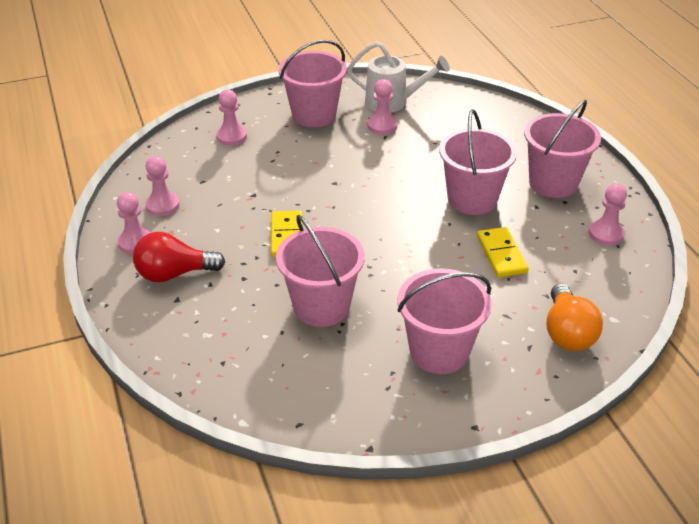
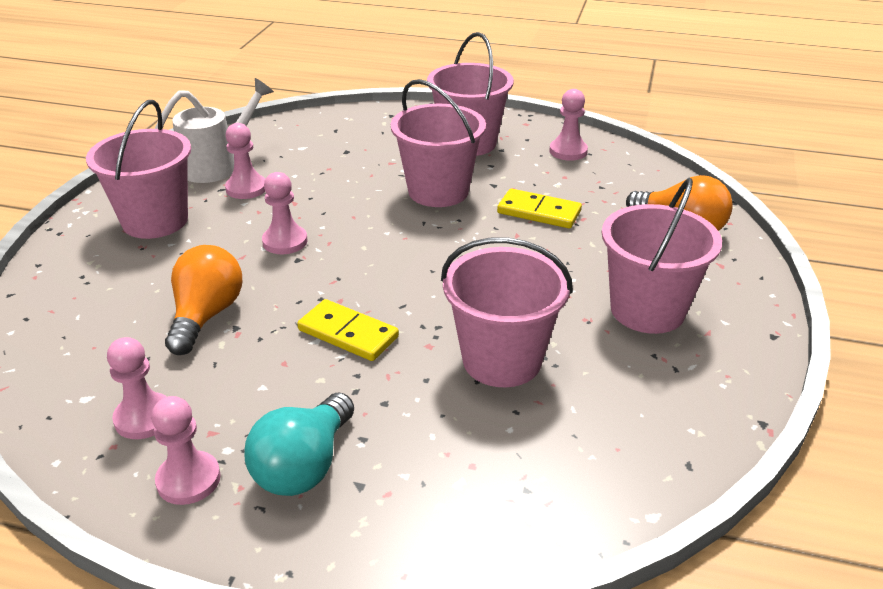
camera: 55 degrees left, 5 degrees down
(174, 274) = (304, 466): red light bulb -> turquoise light bulb
(231, 136) = (94, 297): pink pawn -> pink pawn (285, 241)
(253, 180) = (206, 316): none -> orange light bulb

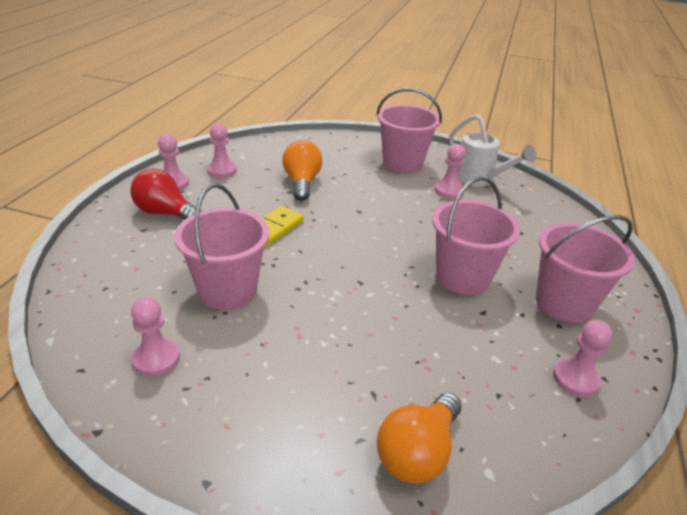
camera: 90 degrees right, 0 degrees up
(206, 316) = (302, 182): orange light bulb -> orange light bulb turned 105 degrees counterclockwise
(285, 241) = (380, 206): pink pawn -> pink pawn (156, 359)
(304, 466) = (166, 213): turquoise light bulb -> red light bulb
(539, 212) = (436, 336): yellow domino -> none
(647, 310) = (269, 386): pink bucket -> none

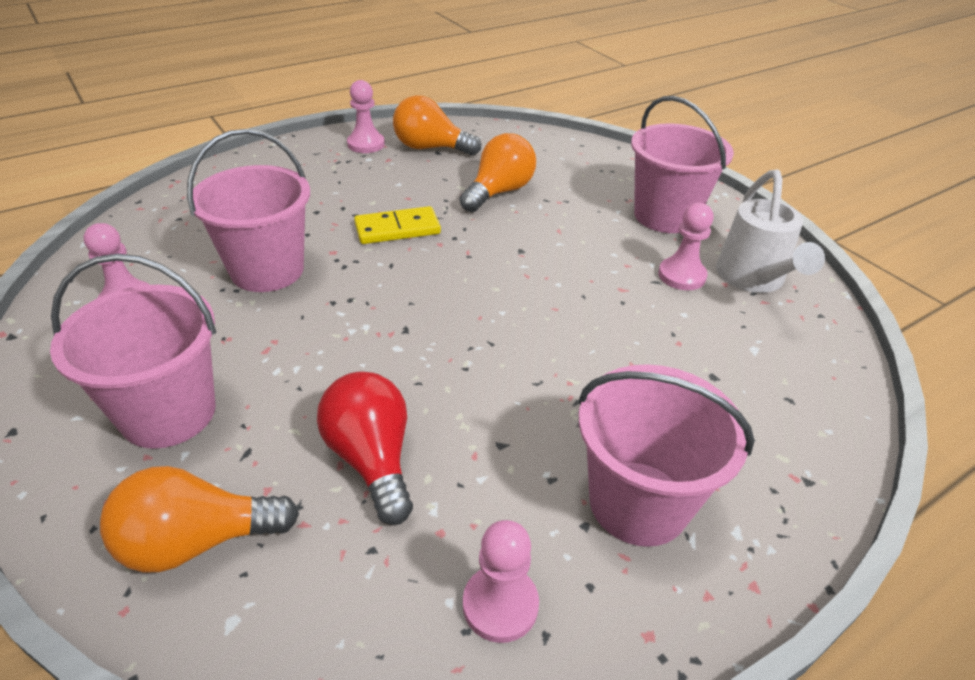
camera: 40 degrees right, 5 degrees up
(166, 213) = (319, 171): red light bulb -> red light bulb (372, 459)
(222, 171) = (430, 148): pink pawn -> orange light bulb
(463, 277) = (538, 389): pink bucket -> pink bucket (168, 413)

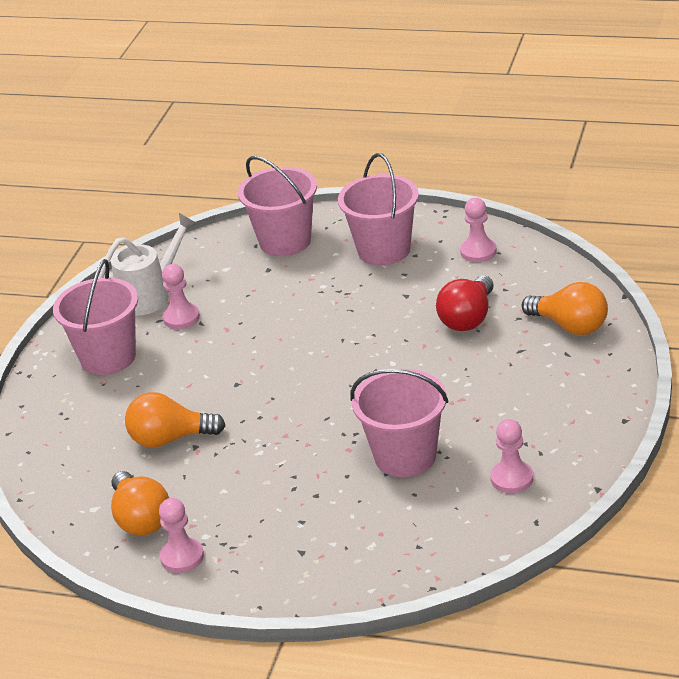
camera: 125 degrees left, 5 degrees down
(168, 413) = (541, 389): pink bucket -> pink bucket (285, 241)
(397, 229) = (284, 445): yellow domino -> none

